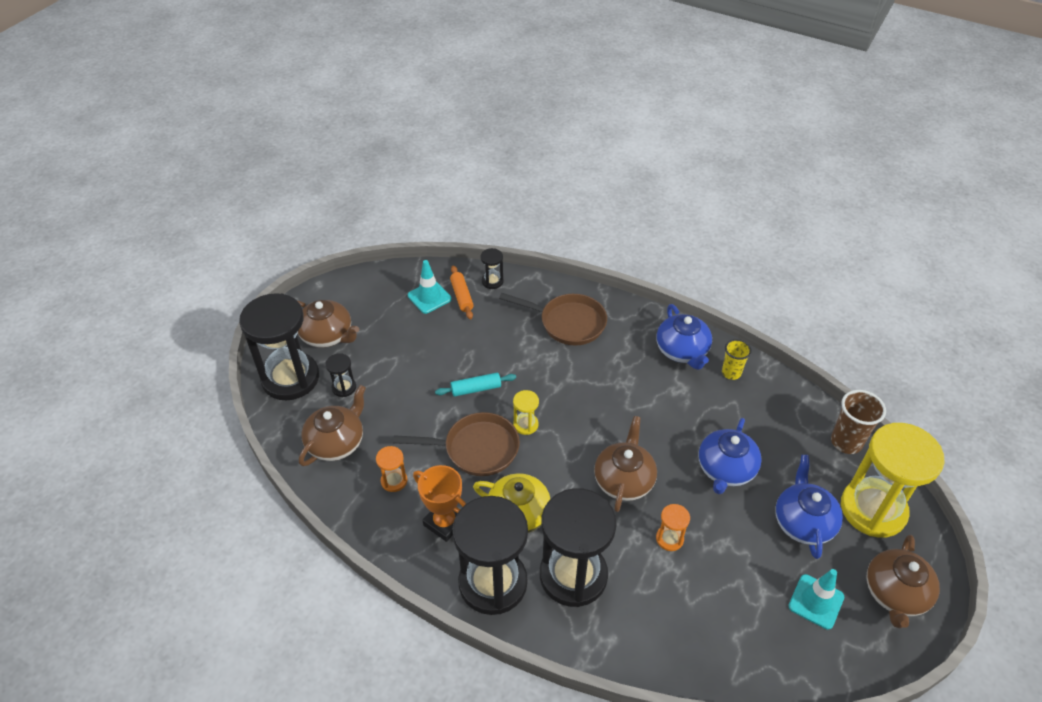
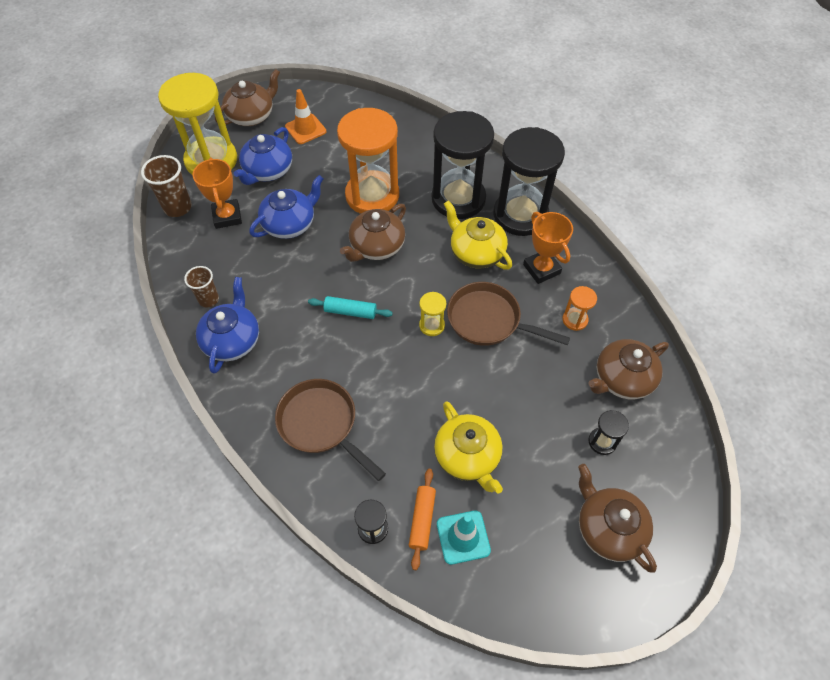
camera: 155 degrees left, 10 degrees up
(290, 378) = (662, 480): black hourglass -> none
(447, 341) = (467, 456): none -> yellow teapot
(476, 389) = (461, 382): turquoise rolling pin -> turquoise rolling pin (350, 311)
(669, 539) = (372, 195): orange hourglass -> orange hourglass, size x2.38
(731, 373) = (209, 299): yellow cup -> brown cup
(791, 452) = (227, 216): none -> orange trophy
(816, 601) = (305, 129): turquoise traffic cone -> orange traffic cone

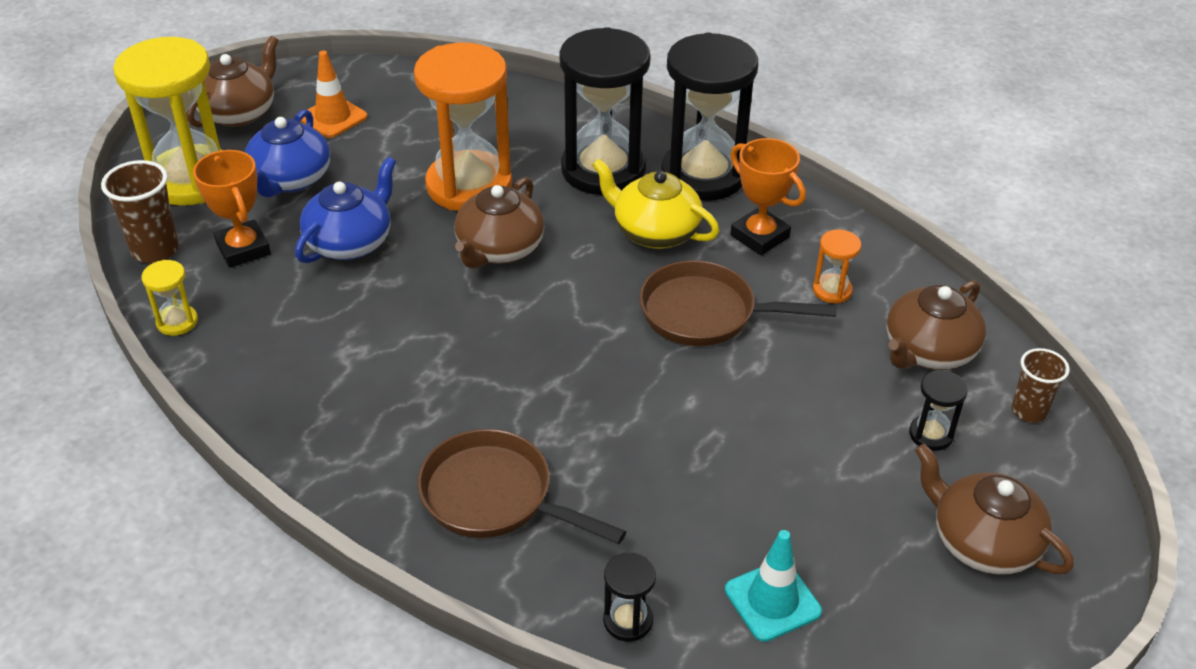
camera: 15 degrees left, 15 degrees down
(209, 299) = (249, 364): brown cup -> brown cup (1028, 411)
(232, 340) = (308, 412): blue teapot -> none
(350, 311) = (488, 339): turquoise rolling pin -> none
(422, 520) = (701, 592): orange rolling pin -> none
(432, 325) = (622, 335): yellow hourglass -> yellow hourglass (177, 322)
(467, 456) = (740, 493): yellow teapot -> none

